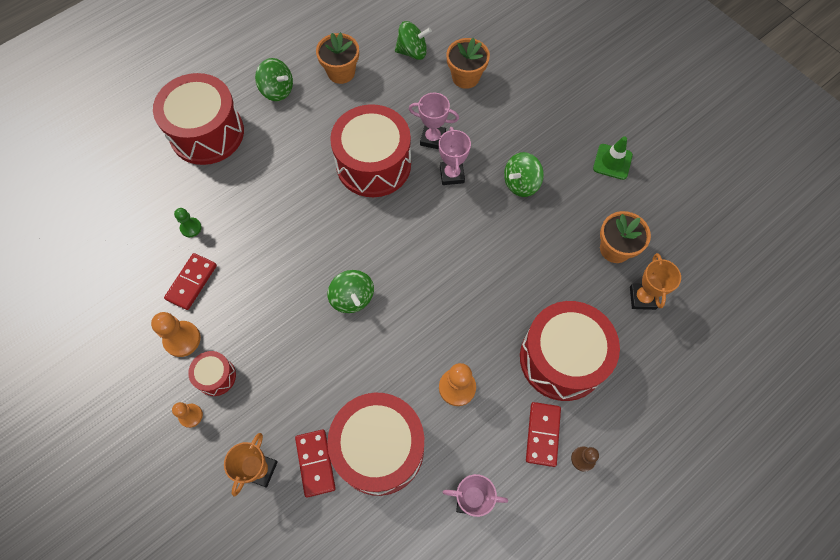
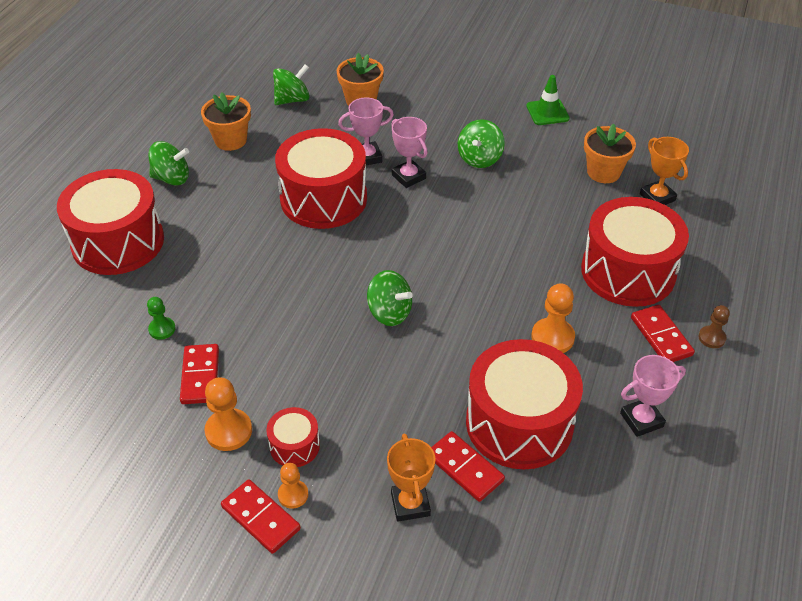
camera: 30 degrees left, 20 degrees down
(160, 421) = (261, 518): none -> red domino

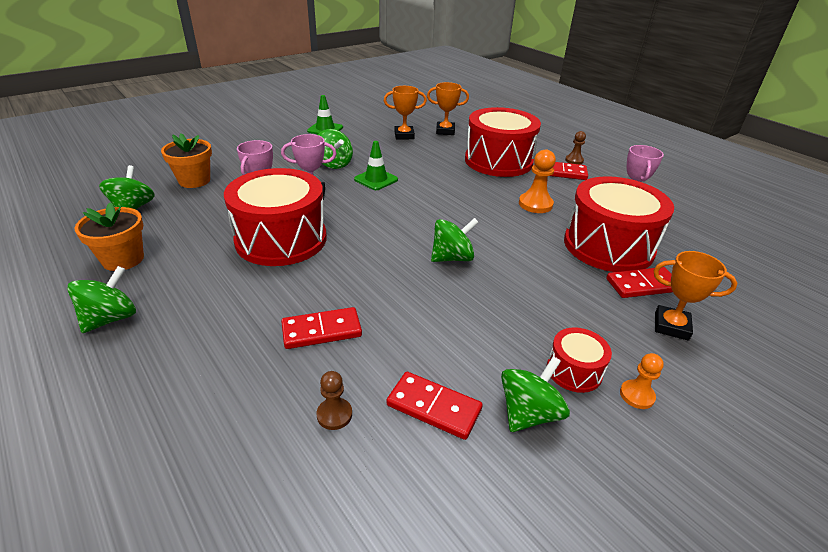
camera: 60 degrees left, 10 degrees down
(118, 242) = (145, 403): red drum -> none
(162, 329) = (334, 415): green pawn -> brown pawn
(228, 431) = (529, 413): orange pawn -> green spinning top
(261, 518) = (660, 431): red domino -> red domino (321, 330)
(479, 201) = (376, 179): none -> green traffic cone
(603, 172) = (404, 135): orange flower pot -> orange trophy

